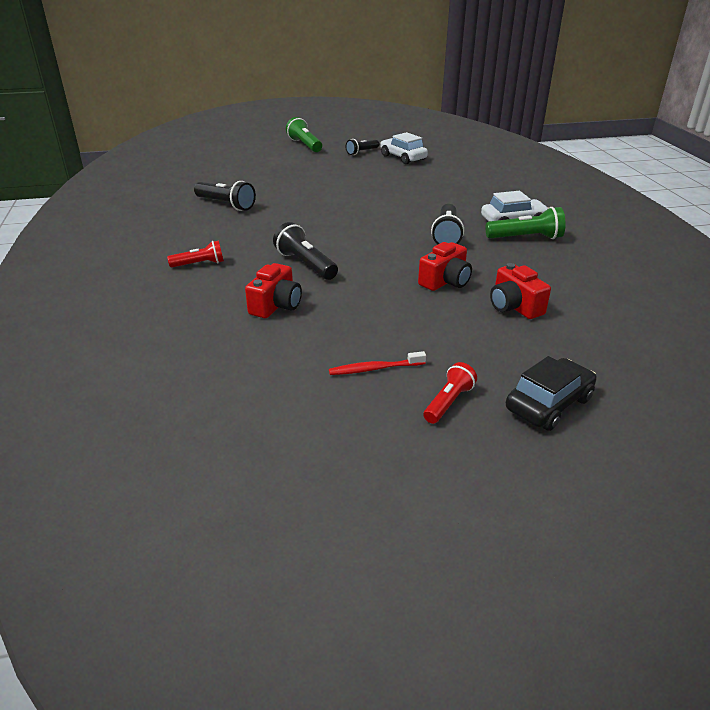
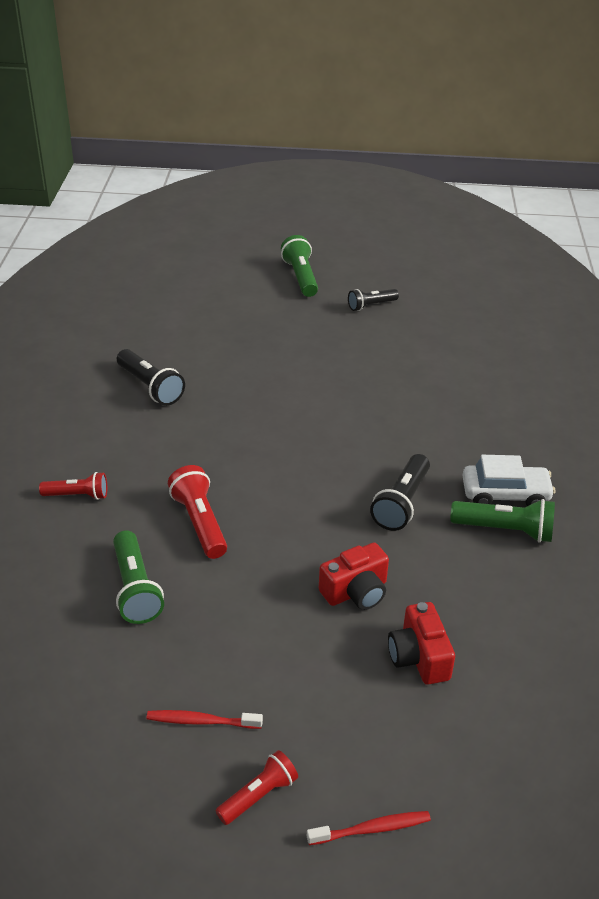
camera: 15 degrees right, 5 degrees up
(276, 305) = (136, 589): red camera -> green flashlight
(305, 264) = (199, 522): black flashlight -> red flashlight
(403, 157) = (422, 327): white car -> none
(549, 404) = (372, 829): black car -> red toothbrush

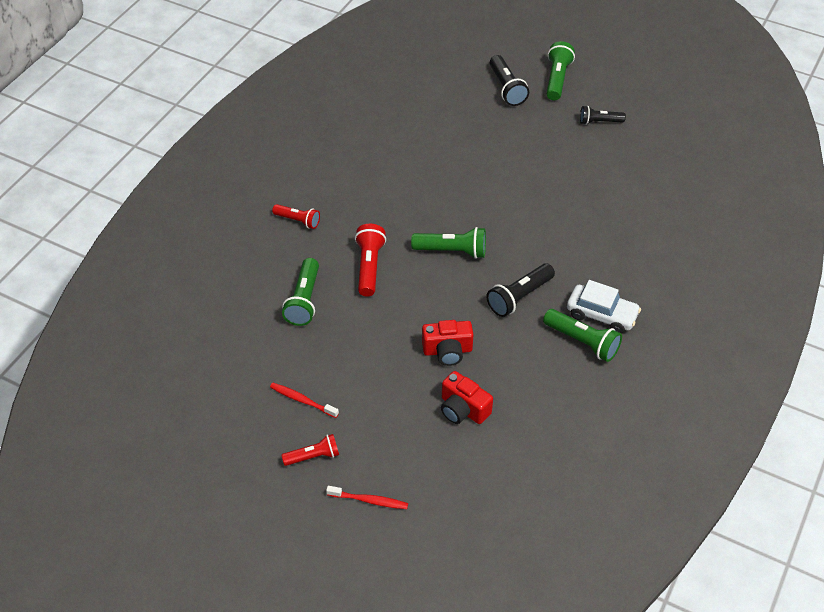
camera: 25 degrees right, 10 degrees up
(150, 387) = (388, 148): black flashlight -> black flashlight (506, 88)
(292, 475) = (452, 251): none -> green flashlight
(419, 657) = (463, 409): red camera -> red camera turned 60 degrees counterclockwise

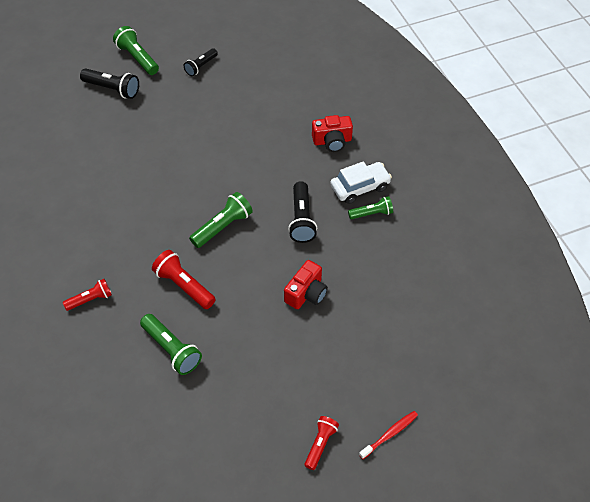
camera: 50 degrees left, 5 degrees up
(302, 400) = (263, 416): red toothbrush -> none
(463, 409) = (364, 320): red camera -> red camera (332, 141)
(582, 342) = (371, 213): green flashlight -> green flashlight, size x0.66

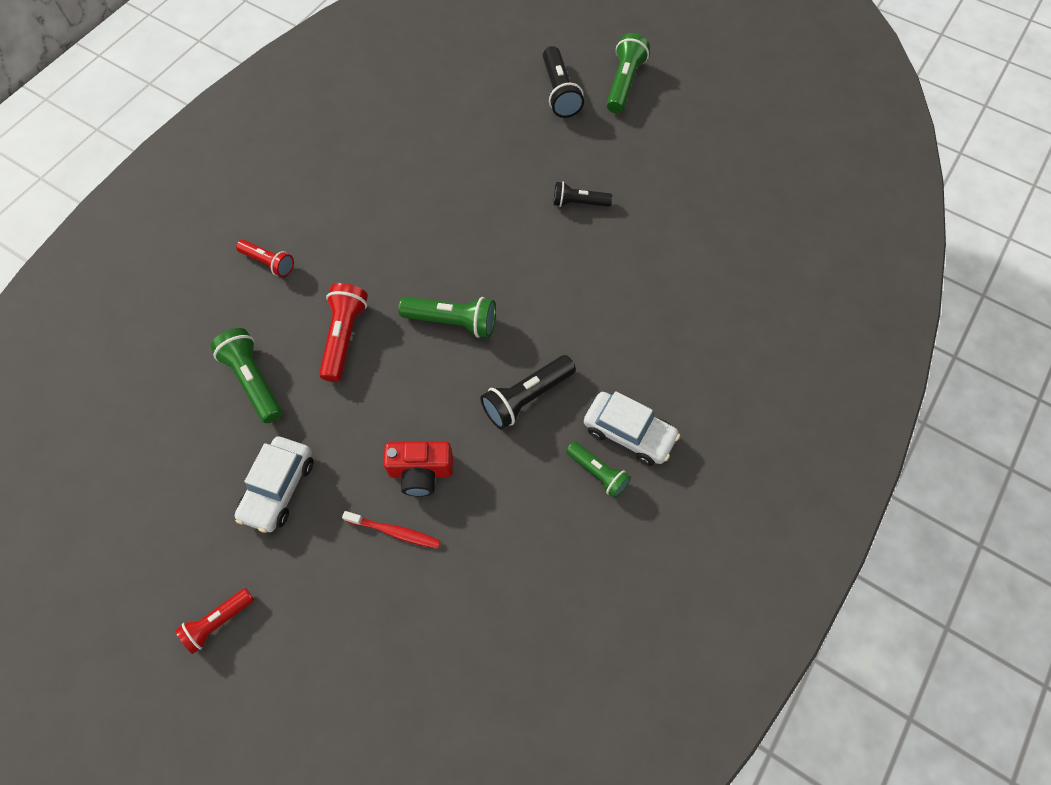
camera: 55 degrees right, 10 degrees up
(172, 349) = (253, 381): green flashlight -> green flashlight turned 135 degrees clockwise
(201, 66) = (667, 147): black flashlight -> black flashlight (578, 203)
(258, 371) = (278, 488): none -> white car
(320, 444) = (218, 622): red flashlight -> red flashlight turned 150 degrees clockwise
(332, 141) = (676, 355): red camera -> none
(390, 434) = (277, 700): red toothbrush -> red toothbrush (395, 532)

